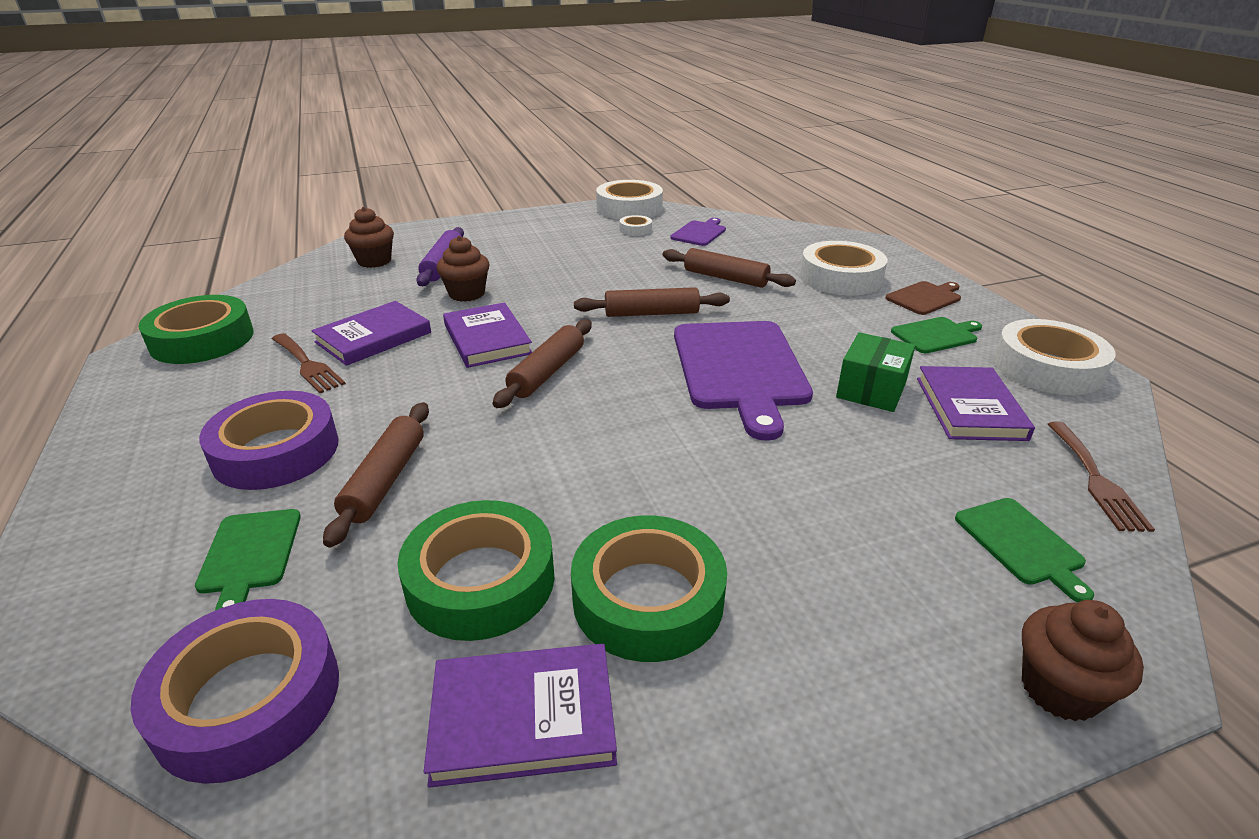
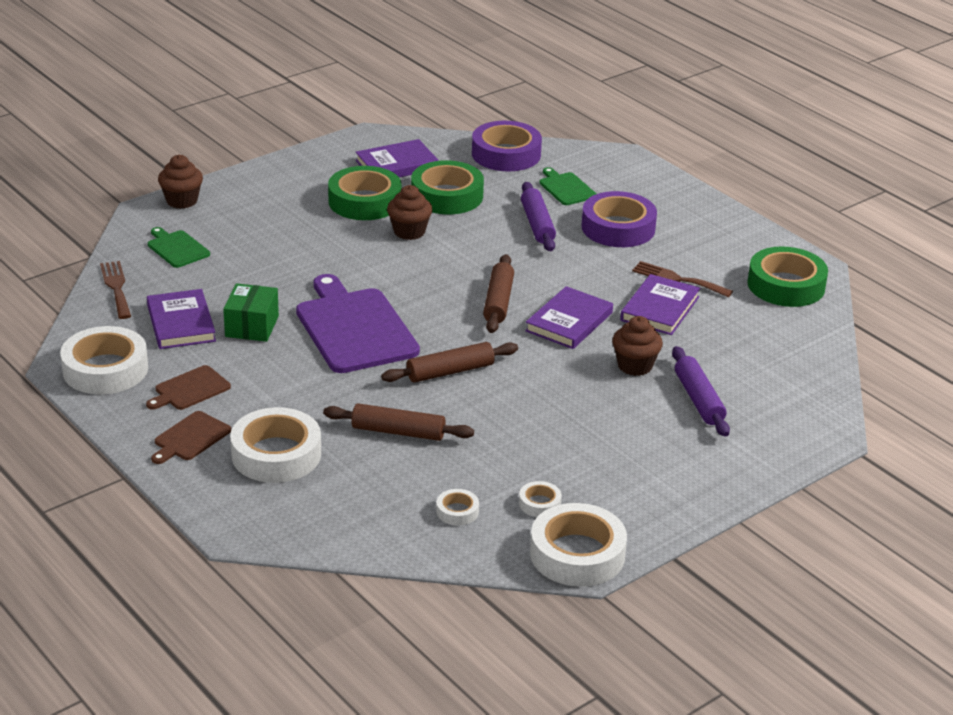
camera: 160 degrees right, 0 degrees up
(374, 261) = (773, 393): brown cupcake -> brown cupcake (409, 232)
(385, 480) = (537, 224): brown rolling pin -> purple rolling pin
(487, 339) = (569, 322): purple book -> purple book turned 75 degrees clockwise
(699, 233) = (457, 511): purple cutting board -> white tape
(936, 335) = (190, 389): green cutting board -> brown cutting board

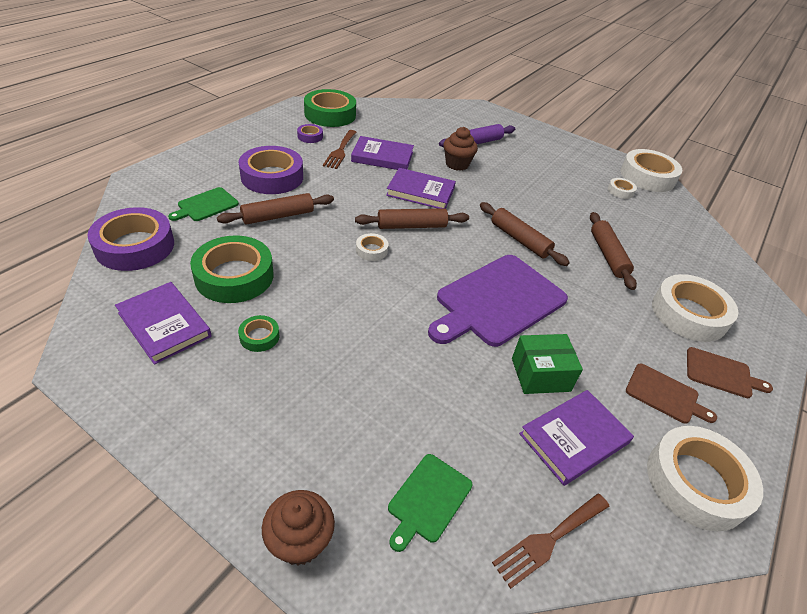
camera: 110 degrees left, 10 degrees up
(364, 201) = (259, 337): green tape -> green tape, size x0.46
(409, 232) = (316, 292): brown cupcake -> none
(457, 511) = (658, 220): white tape -> white tape (371, 250)
(537, 224) = (278, 216): purple rolling pin -> brown rolling pin
(717, 262) = (310, 136): none -> purple tape

